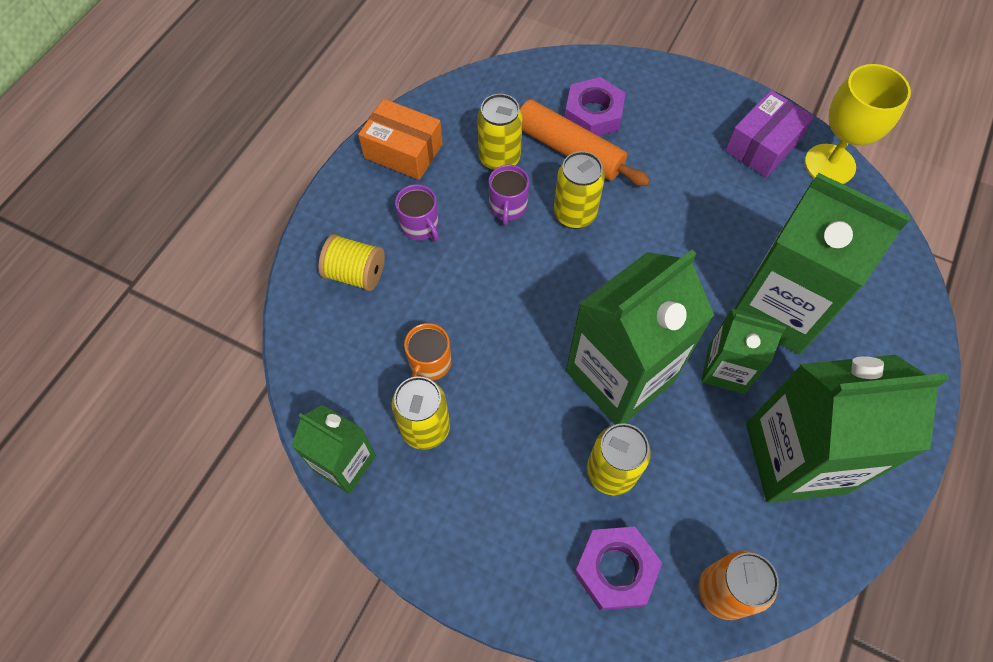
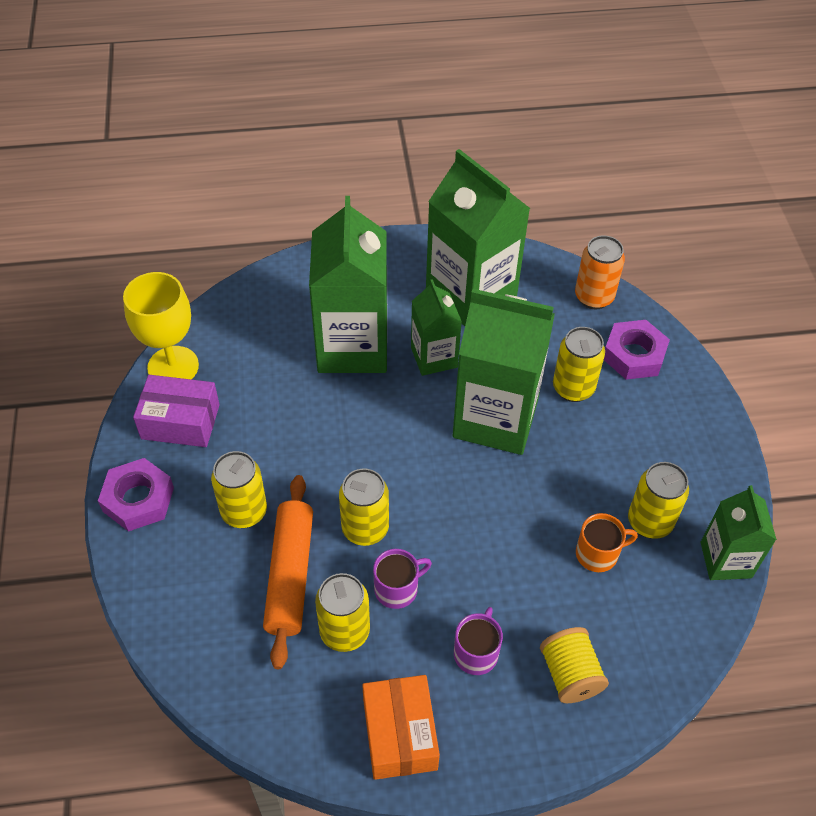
camera: 125 degrees left, 10 degrees down
(593, 114) = (227, 578): purple nut -> purple nut (138, 499)
(645, 147) = (244, 512): none -> yellow can

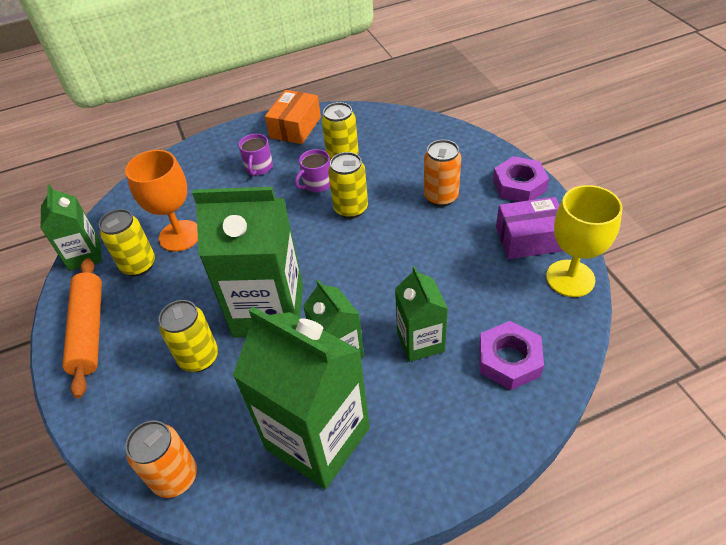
camera: 170 degrees right, 5 degrees down
(244, 512) = (441, 197): yellow can -> orange can
(290, 575) = (390, 173): orange rolling pin -> orange rolling pin (89, 330)
(352, 346) = (420, 342): green carton -> green carton, size x0.55
(400, 734) = (295, 127): orange box -> orange box turned 45 degrees clockwise
(570, 674) = (200, 172): yellow spool -> none
(598, 554) = (180, 236): orange mug -> orange goblet
(634, 355) = (135, 411): purple nut -> purple nut (509, 360)

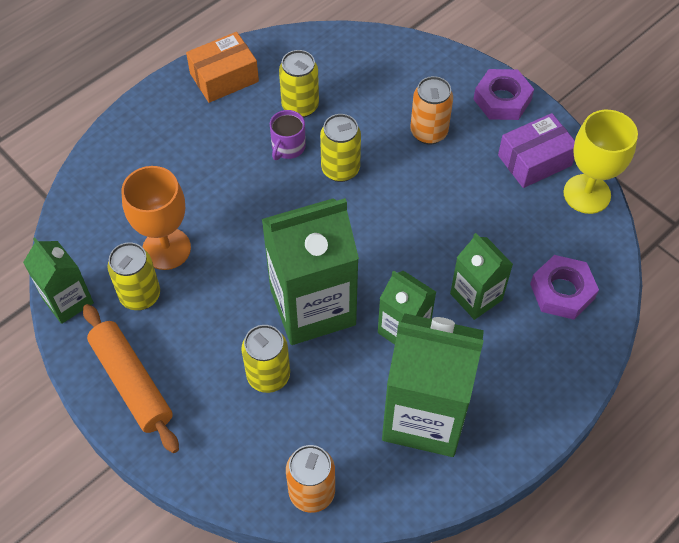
camera: 25 degrees left, 10 degrees up
(259, 167) = (209, 141): purple mug -> none
(295, 127) = (224, 77): orange box -> orange box turned 60 degrees clockwise

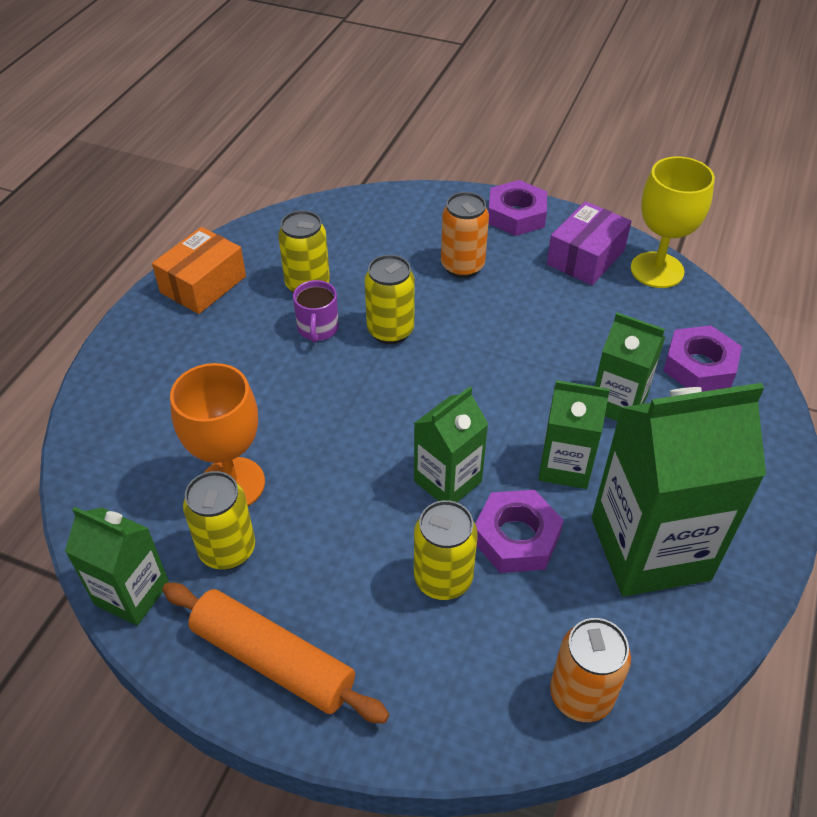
camera: 25 degrees left, 10 degrees down
(312, 307) = (447, 481): green carton -> green carton, size x0.55
(335, 368) = (516, 537): none -> purple nut

